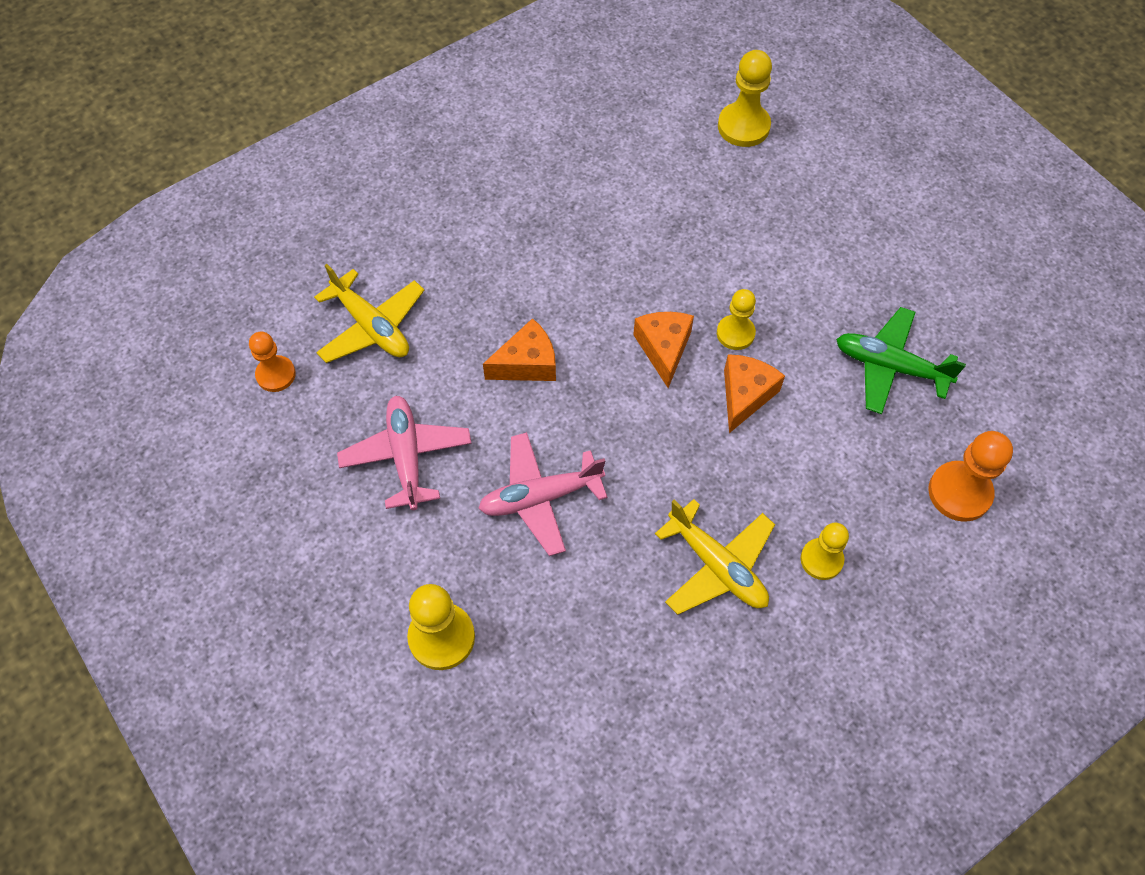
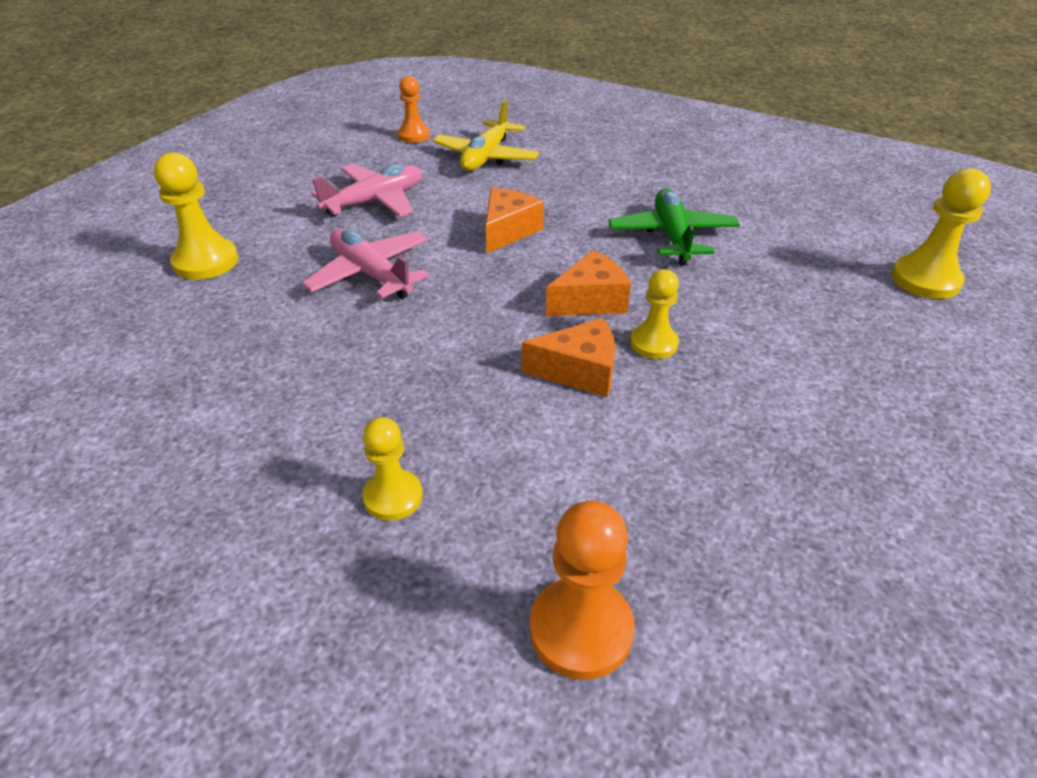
camera: 65 degrees right, 20 degrees down
(527, 364) = (508, 231): orange cheese -> orange cheese turned 105 degrees counterclockwise
(717, 566) = (345, 408): yellow plane -> none
(890, 367) = (727, 490): green plane -> green plane (672, 236)

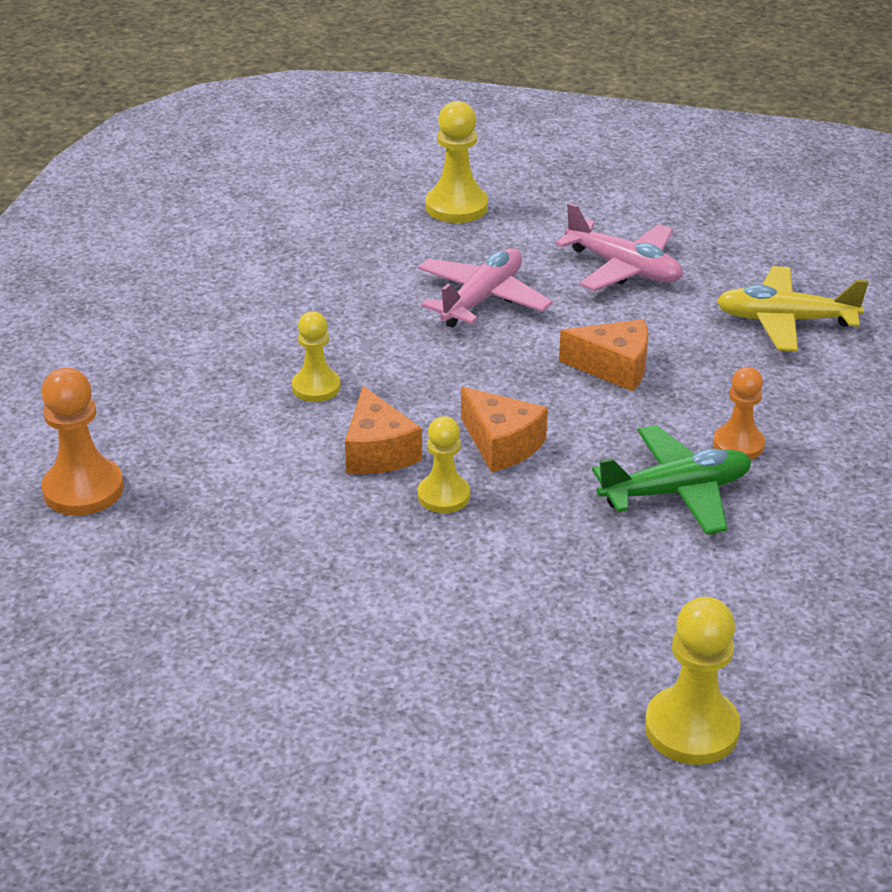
camera: 75 degrees right, 5 degrees down
(393, 497) = (190, 379): yellow pawn -> yellow pawn (316, 387)
(414, 135) = (803, 257): orange pawn -> orange pawn (738, 444)

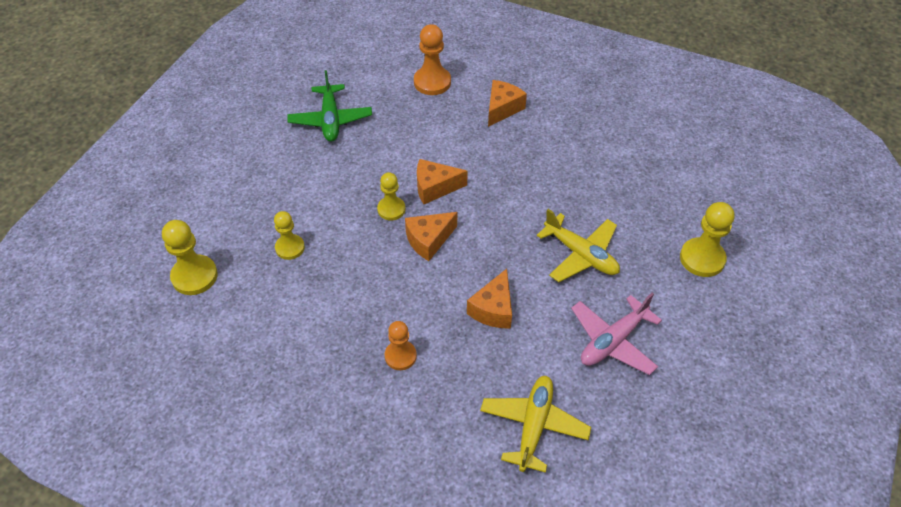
camera: 100 degrees right, 15 degrees up
(160, 396) = (502, 109): none -> orange cheese
(316, 387) = (498, 168): yellow pawn -> yellow pawn (290, 248)
(482, 299) = (581, 255): pink plane -> yellow plane
(676, 492) = (365, 312): green plane -> green plane (330, 120)

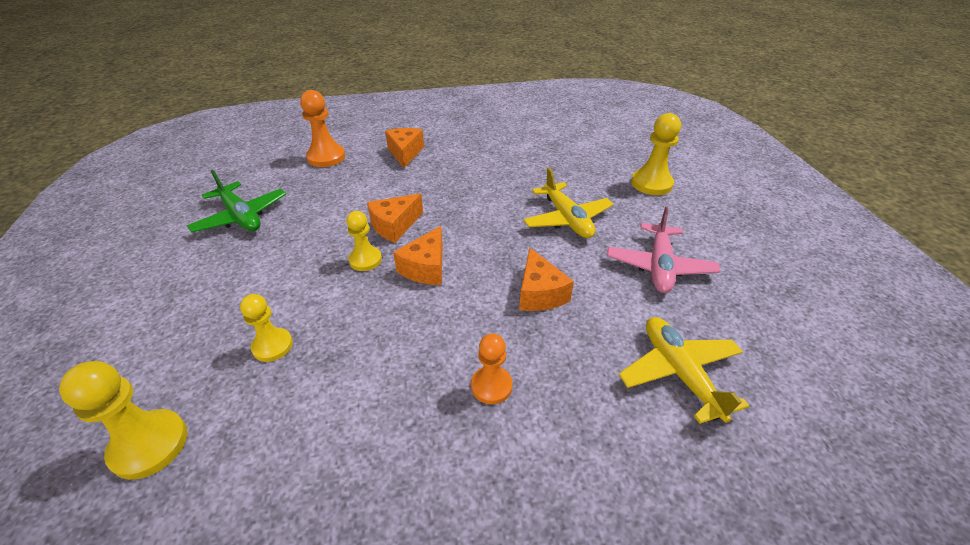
camera: 35 degrees left, 10 degrees down
(581, 255) = (567, 219): yellow plane -> yellow plane turned 60 degrees clockwise

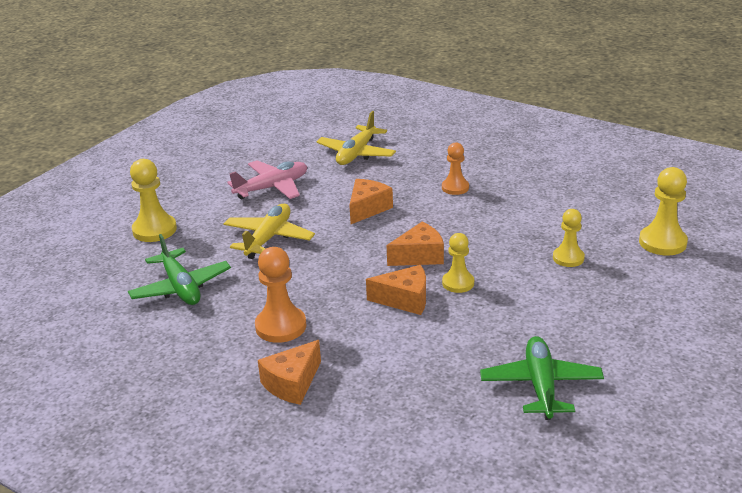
camera: 135 degrees left, 10 degrees down
(326, 157) = (385, 431): orange pawn -> orange pawn (281, 326)
(554, 163) = (181, 287): none -> green plane

